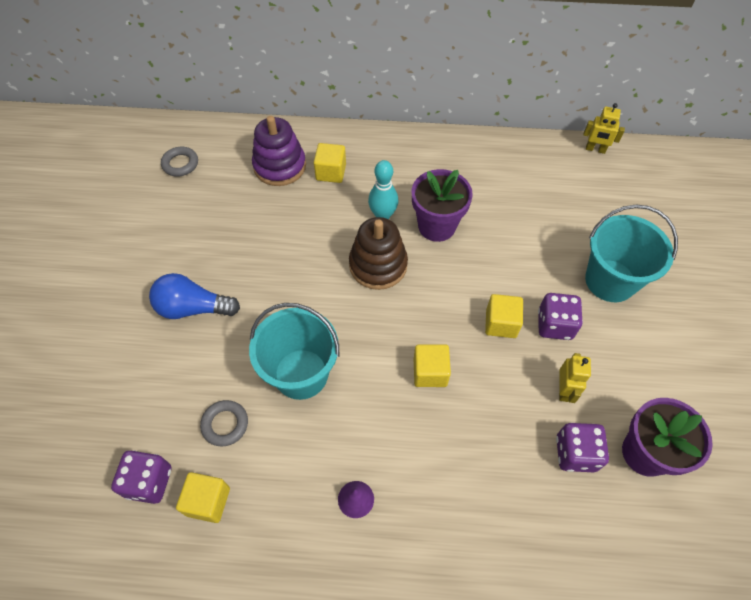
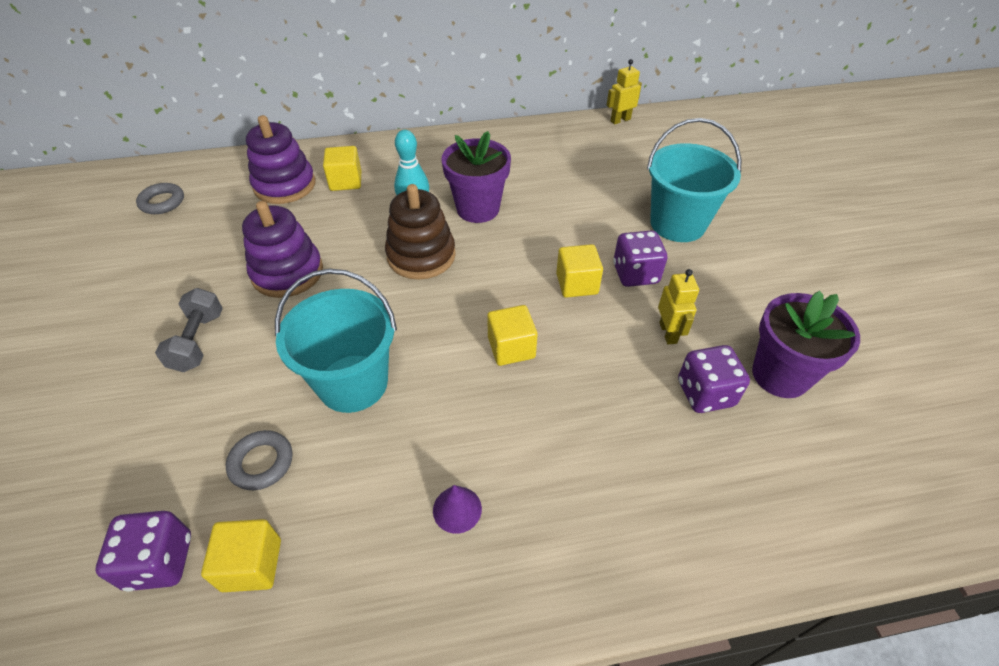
camera: 15 degrees left, 10 degrees down
(193, 308) = (198, 341): blue light bulb -> grey dumbbell
(268, 258) = (287, 273): none -> purple stacking toy
(595, 149) = (620, 120): yellow robot -> yellow robot turned 150 degrees clockwise

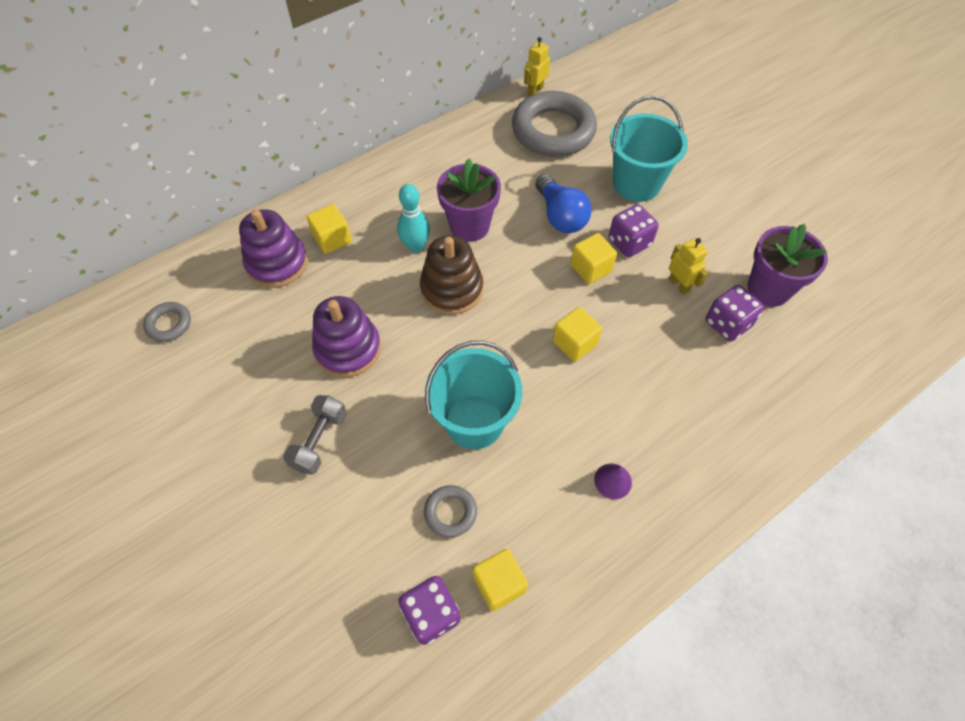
camera: 25 degrees left, 10 degrees up
(198, 341) = (319, 441): grey dumbbell -> grey dumbbell turned 45 degrees clockwise
(575, 227) = (560, 216): none -> blue light bulb
(617, 155) = (553, 130): none -> grey ring

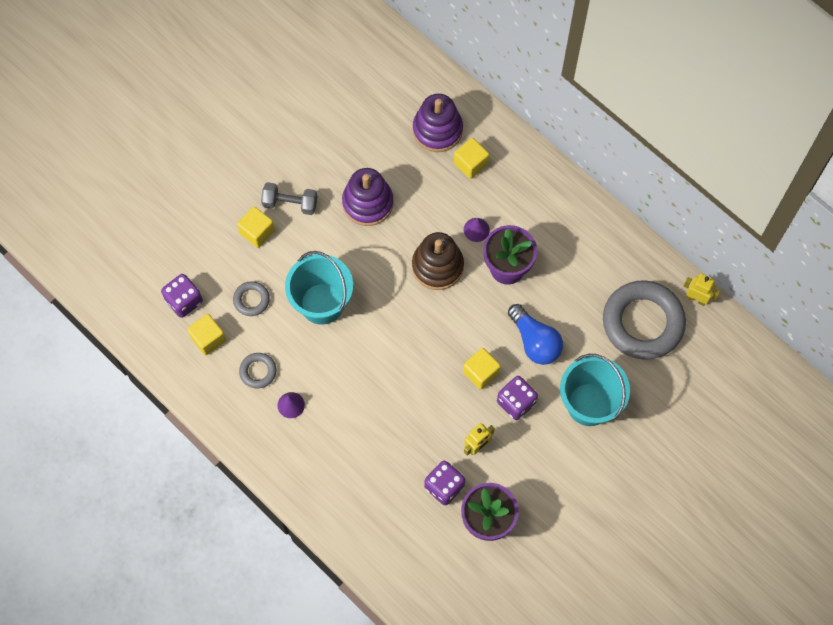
camera: 80 degrees right, 10 degrees up
(169, 324) = (367, 73): grey ring -> grey ring (258, 371)
(415, 246) = (476, 229): turquoise bowling pin -> purple cone
(560, 216) = (535, 341): blue light bulb -> blue light bulb turned 90 degrees counterclockwise
(574, 343) = (403, 367): yellow cube -> yellow cube (257, 232)

